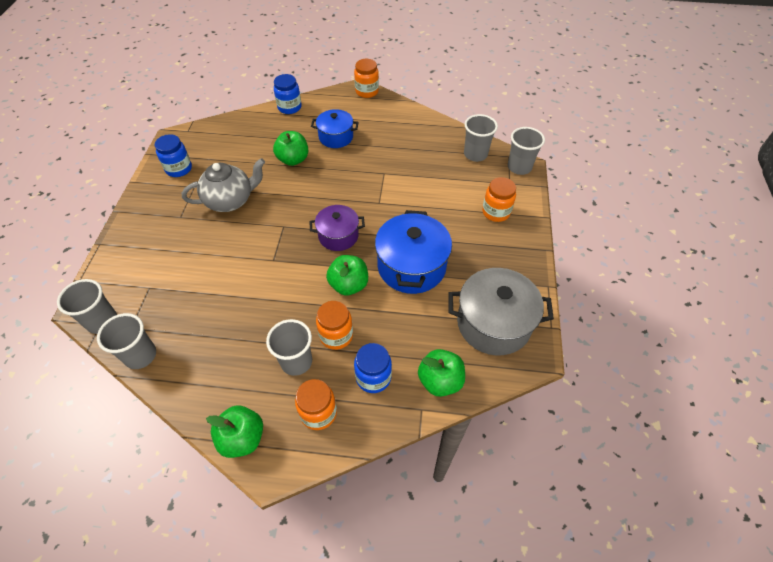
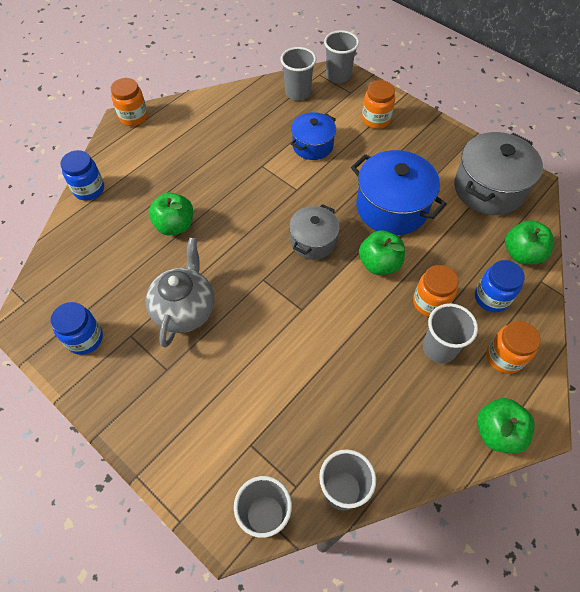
camera: 55 degrees left, 5 degrees up
(336, 137) = (176, 175): blue pot -> blue pot (312, 145)
(338, 236) = (313, 241): purple pot -> grey pot

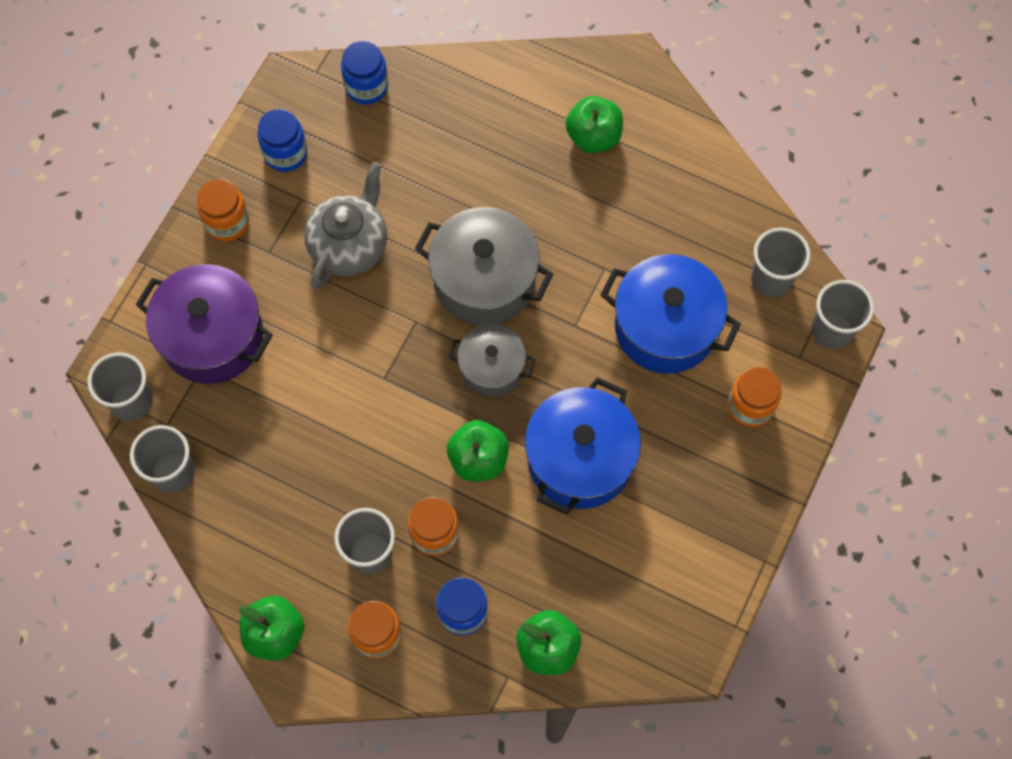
camera: 75 degrees right, 10 degrees up
(89, 189) = (497, 70): blue jar -> blue jar (366, 87)
(133, 117) = (643, 73): orange jar -> orange jar (227, 222)
(175, 225) = (469, 192): green apple -> green apple (593, 136)
(185, 309) = (350, 246): grey teapot -> grey teapot turned 60 degrees counterclockwise
(226, 430) = (212, 337): none -> purple pot
(312, 145) = (665, 327): blue pot -> blue pot, size x1.63
(488, 189) = (657, 591): grey pot -> grey pot (484, 280)

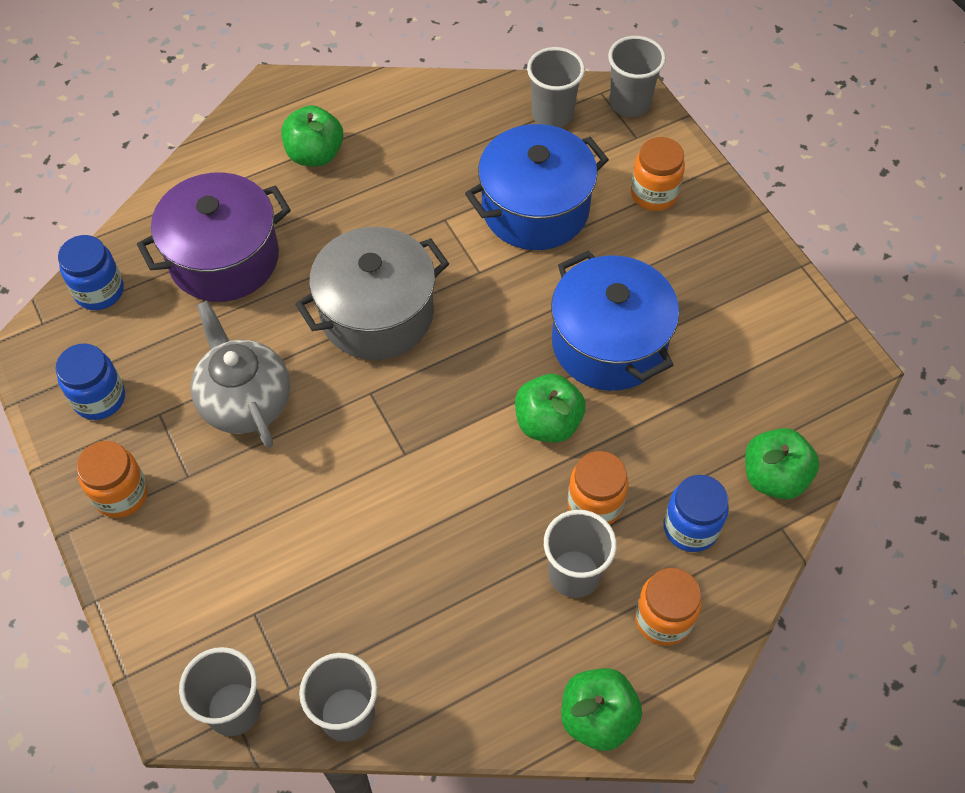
camera: 55 degrees left, 10 degrees down
(212, 337) = (231, 583): purple pot -> purple pot (224, 258)
(491, 368) = (467, 359): grey pot -> none

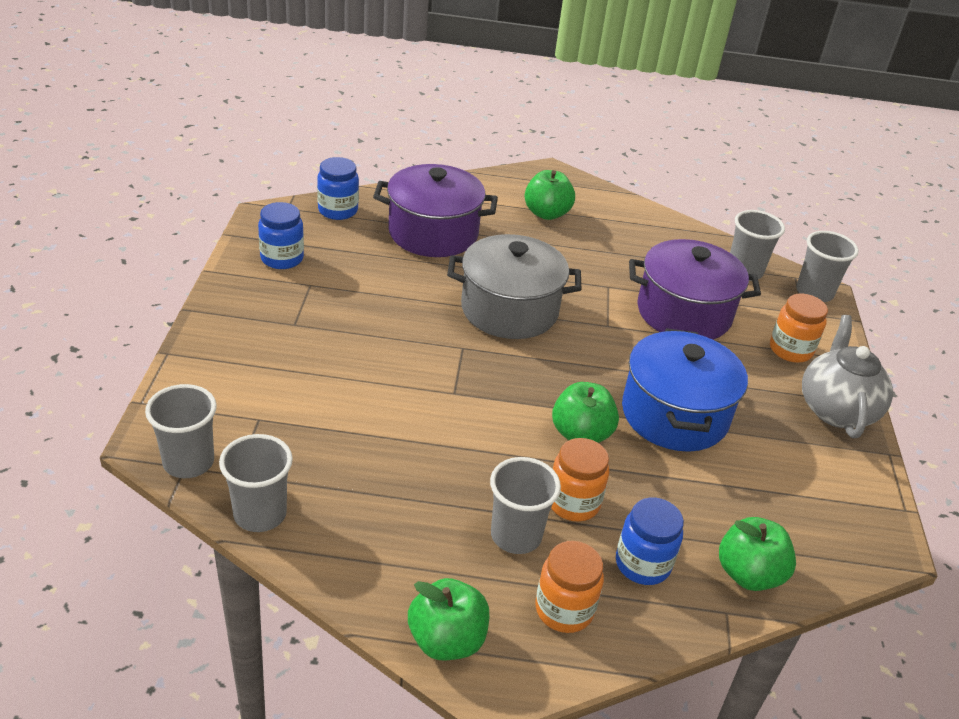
camera: 30 degrees right, 20 degrees down
(121, 494) = (243, 310): orange jar -> none
(245, 401) = (372, 307): grey teapot -> grey teapot (836, 409)
(535, 209) = (684, 313): blue pot -> purple pot

